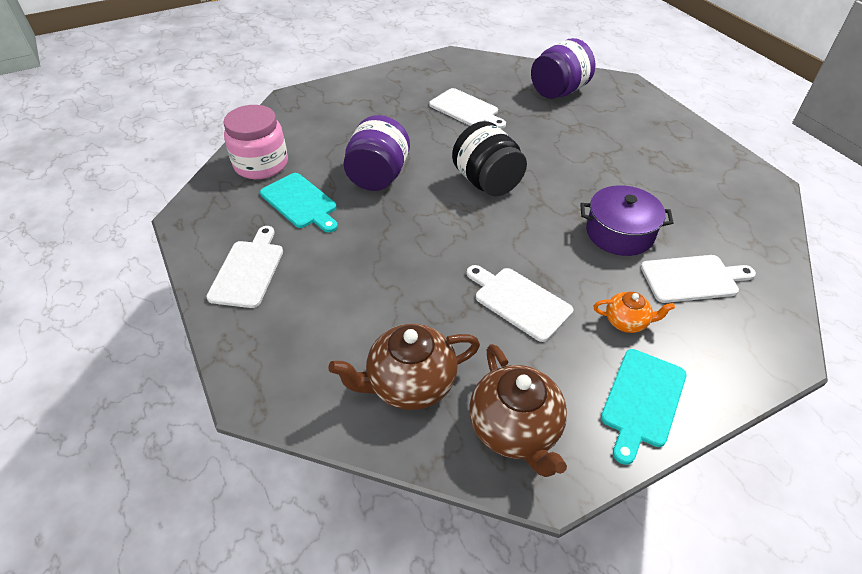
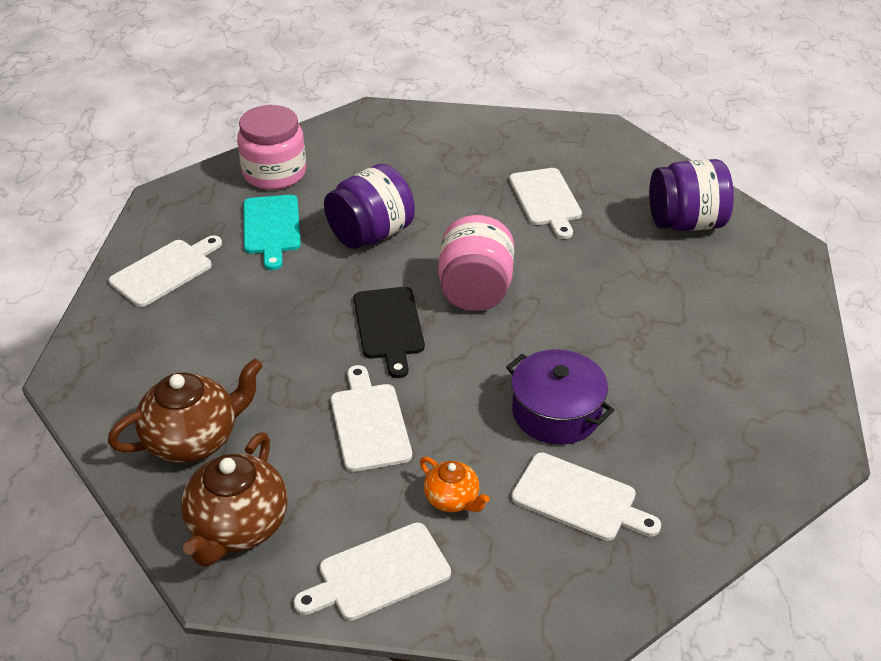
camera: 35 degrees right, 5 degrees down
(409, 384) = (193, 439): brown teapot -> brown teapot turned 135 degrees clockwise
(459, 231) = (389, 326): none -> black cutting board
(487, 182) = (475, 291): black jar -> pink jar
(642, 400) = (379, 573): turquoise cutting board -> white cutting board

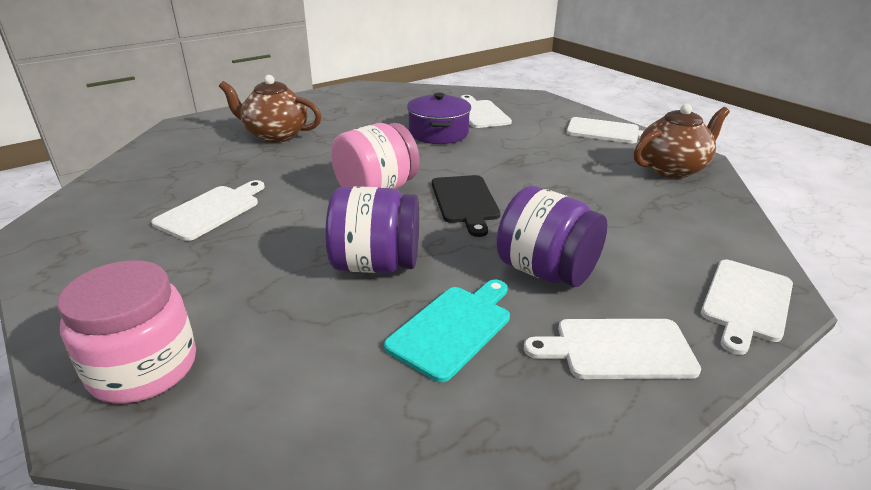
camera: 135 degrees left, 10 degrees down
(193, 439) = (676, 211): brown teapot -> brown teapot (275, 135)
(274, 173) = (356, 404): pink jar -> pink jar (143, 368)
(369, 423) = (546, 170): white cutting board -> white cutting board (746, 302)
(389, 326) = (465, 201): black cutting board -> black cutting board turned 135 degrees clockwise
(452, 499) = (539, 133): orange teapot -> none
(685, 223) = (186, 155): purple jar -> purple jar (546, 271)

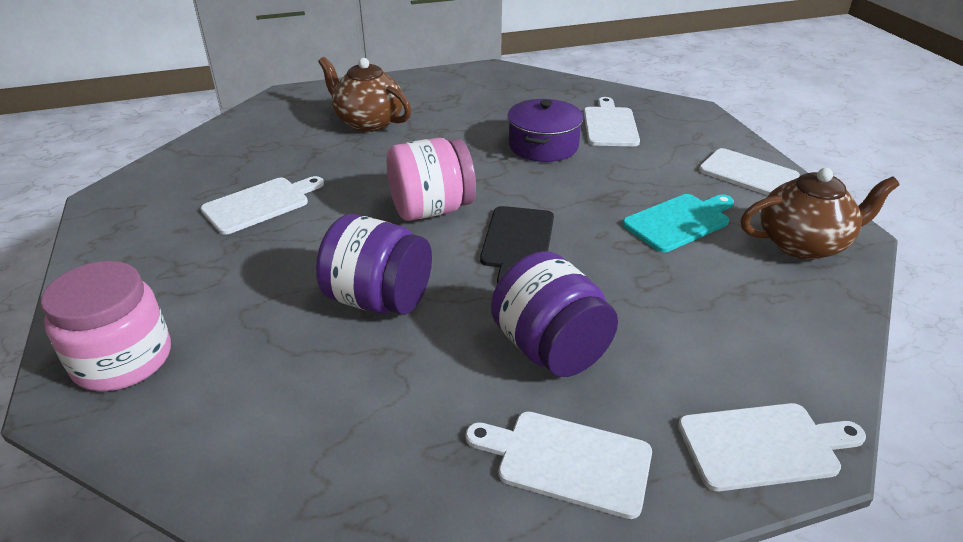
camera: 20 degrees right, 5 degrees up
(453, 328) = (410, 391): turquoise cutting board -> turquoise cutting board (679, 221)
(746, 302) = (763, 445): white cutting board -> white cutting board turned 150 degrees counterclockwise

